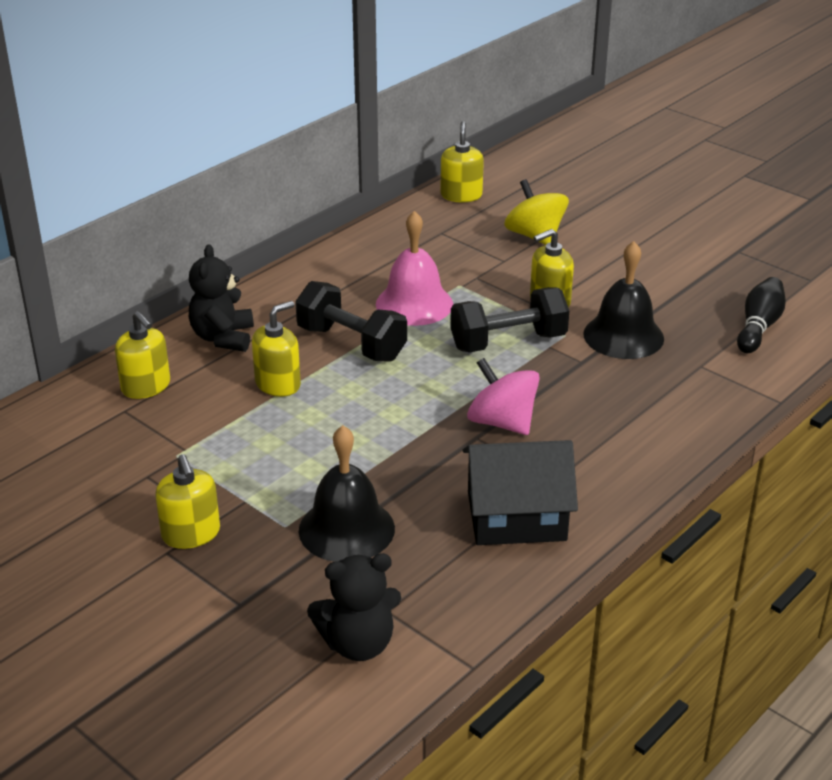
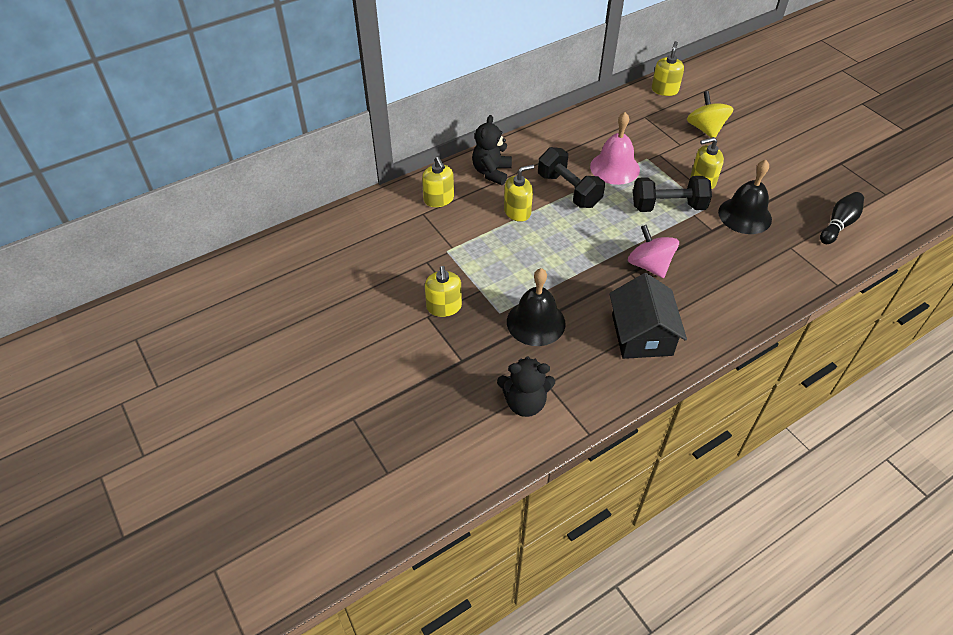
camera: 15 degrees right, 15 degrees up
(516, 516) = (642, 334): black house -> black house turned 75 degrees clockwise

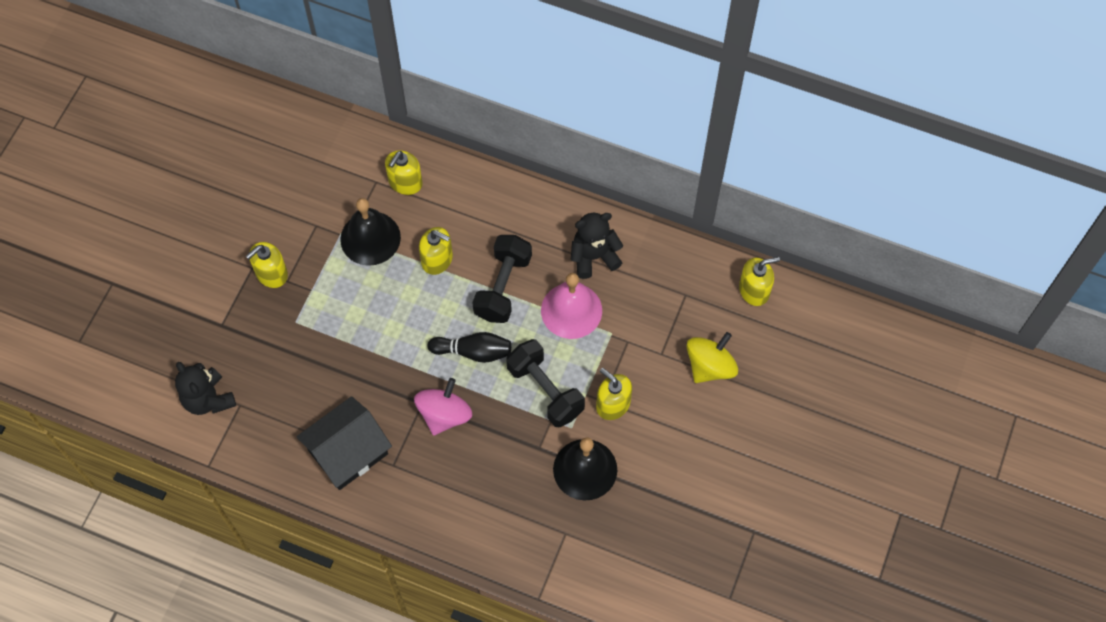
camera: 55 degrees right, 15 degrees up
(491, 172) = (478, 203): black teddy bear -> black teddy bear (594, 257)
(536, 322) = (303, 357): black bell -> black bell (370, 238)
(838, 225) = (637, 567): black bowling pin -> black bowling pin (473, 352)

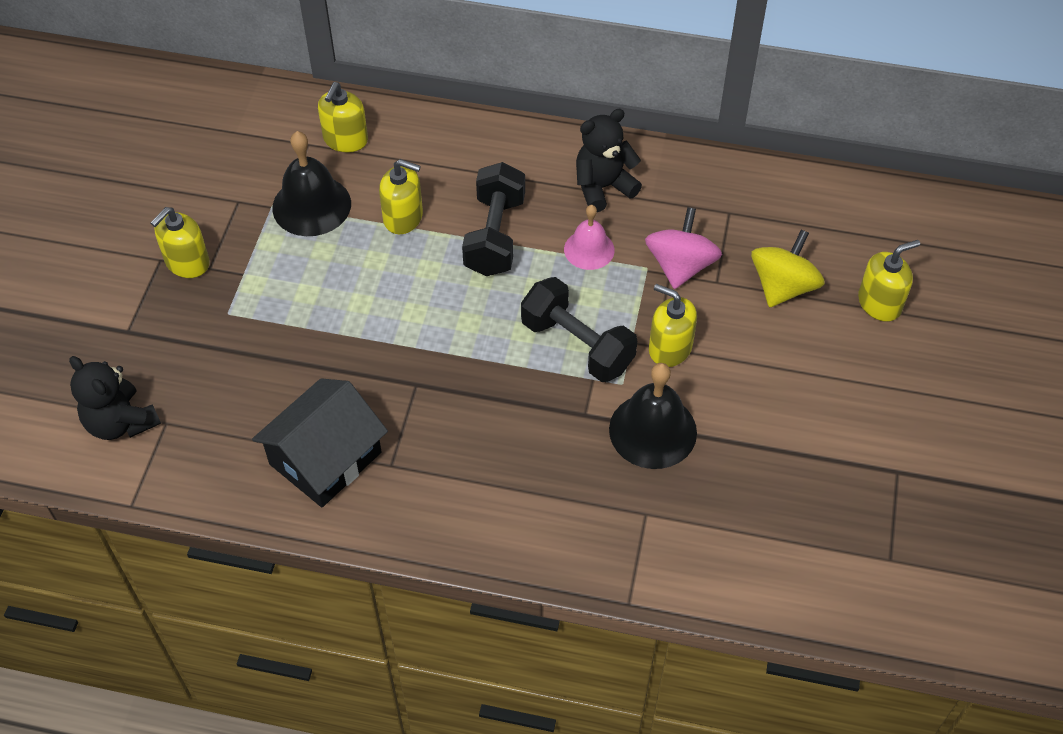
camera: 10 degrees left, 10 degrees down
(444, 415) = (449, 393): pink spinning top -> pink spinning top (680, 266)
(473, 352) = (472, 314): black bowling pin -> none
(571, 310) = (589, 249): pink bell -> pink bell, size x0.63
(754, 290) = (813, 196): yellow soap dispenser -> yellow soap dispenser (879, 303)

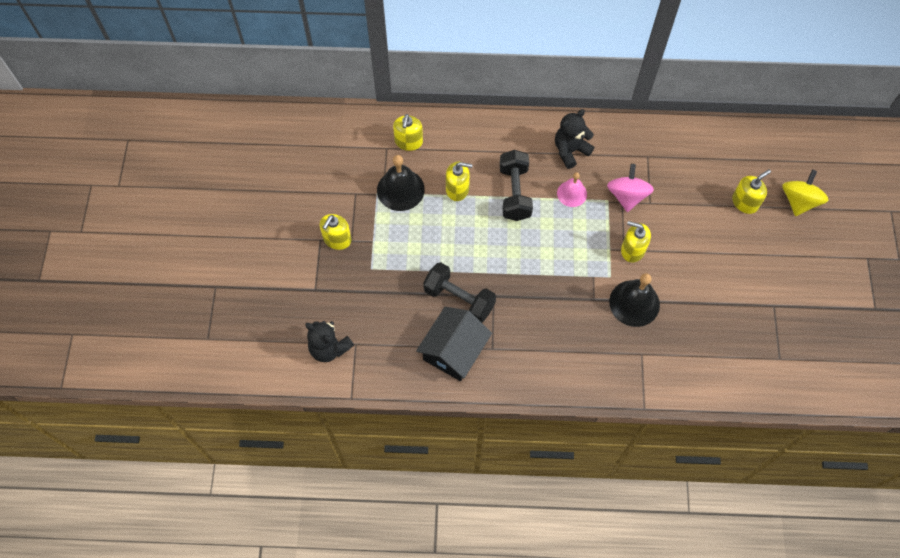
camera: 10 degrees left, 10 degrees up
(577, 345) = (579, 256): black dumbbell -> black dumbbell (459, 299)
(783, 287) = (688, 200): yellow spinning top -> yellow spinning top (799, 201)

